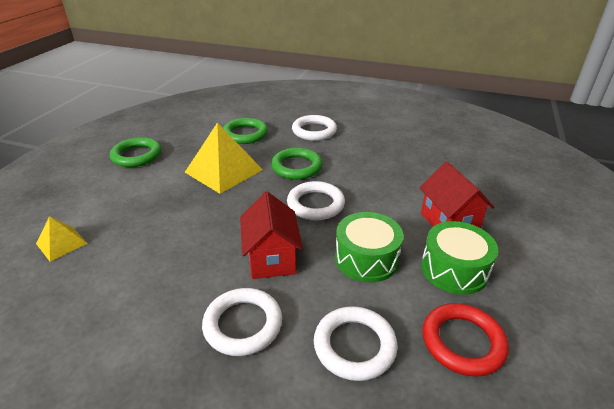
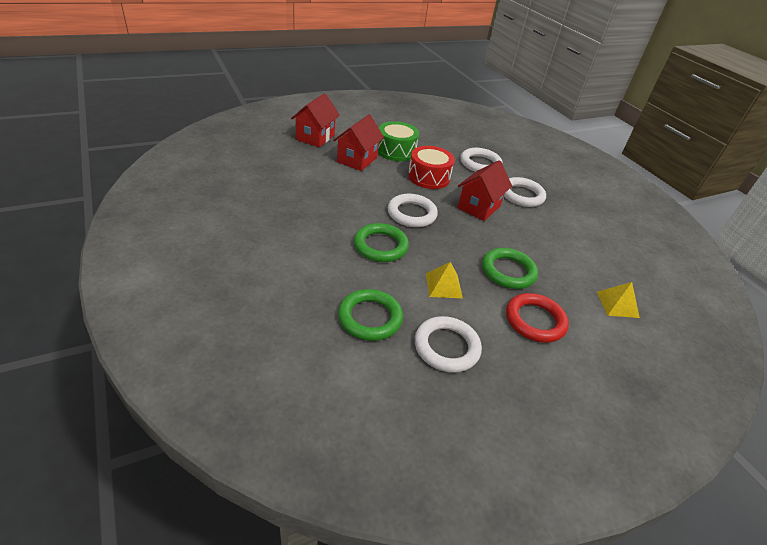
camera: 140 degrees left, 5 degrees up
(137, 156) = (515, 373): green ring -> green ring (508, 271)
(224, 171) = (443, 285): yellow pyramid -> yellow pyramid, size x0.53
(314, 131) = (301, 269): white ring -> white ring (446, 347)
(366, 258) = (428, 177): green drum -> red drum
(462, 342) = (437, 141): red ring -> red ring (535, 321)
(527, 217) = (315, 137): none -> red house

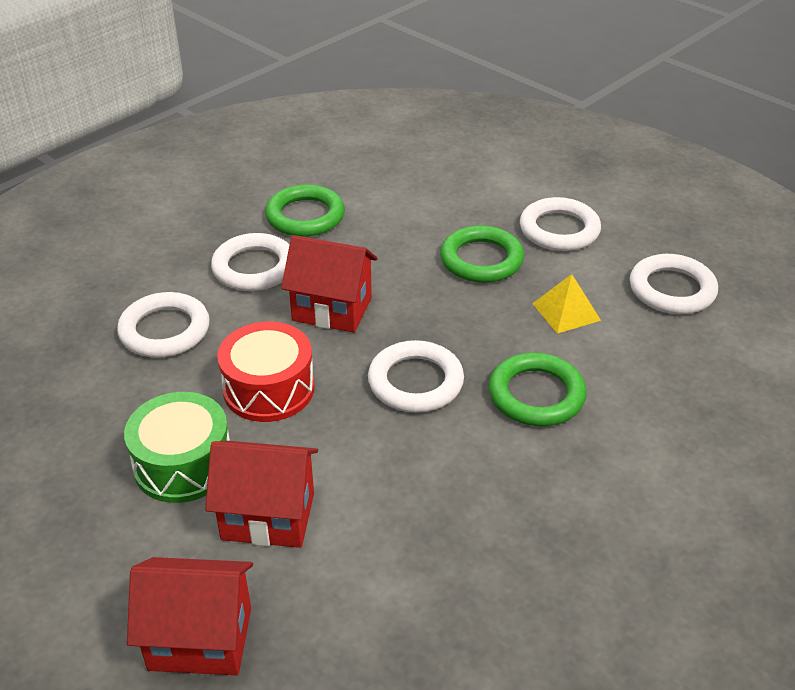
camera: 105 degrees left, 0 degrees up
(370, 318) = (692, 363): green ring -> green ring (305, 216)
(535, 321) = (559, 230): red ring -> white ring
(617, 304) = (468, 173): yellow pyramid -> none

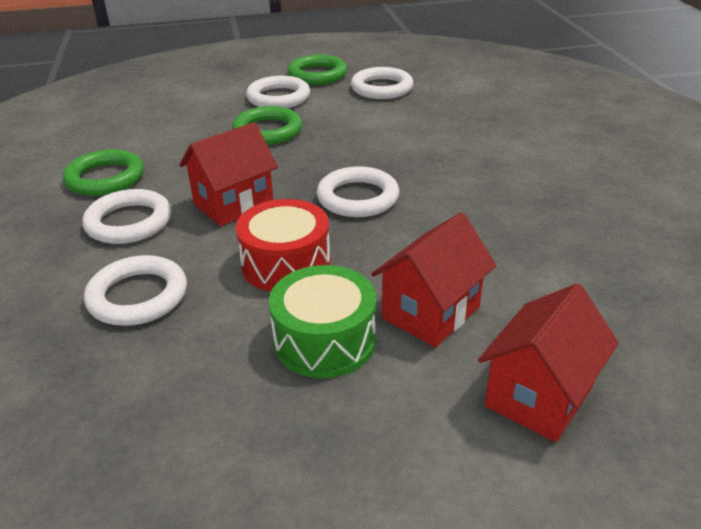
camera: 55 degrees left, 5 degrees down
(536, 395) = (422, 160): green ring -> green ring (317, 75)
(566, 312) = (358, 123): yellow pyramid -> none

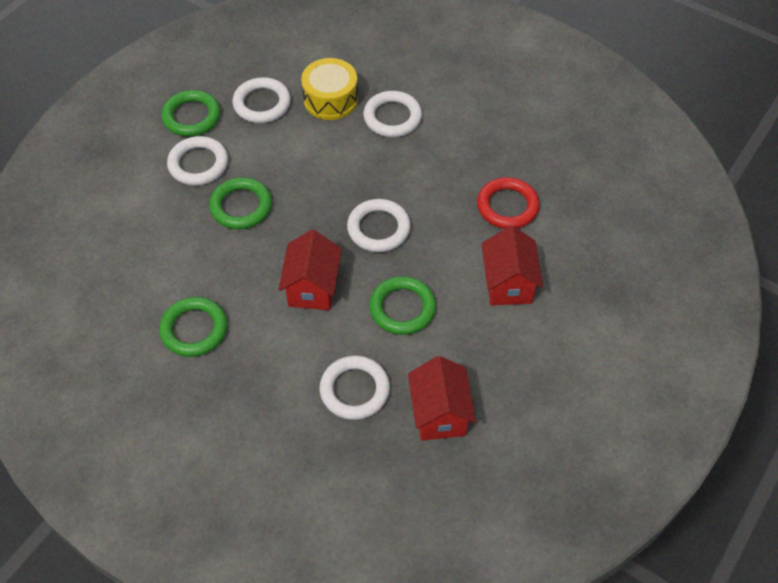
camera: 45 degrees left, 20 degrees up
(129, 222) = (269, 349): white ring -> white ring (392, 117)
(286, 264) = (402, 308): red drum -> green ring
(324, 340) = (480, 339): green drum -> none
(444, 107) = (330, 99): none -> yellow drum
(524, 250) = (507, 206): none -> red ring
(538, 396) = (596, 296): red house -> red house (439, 414)

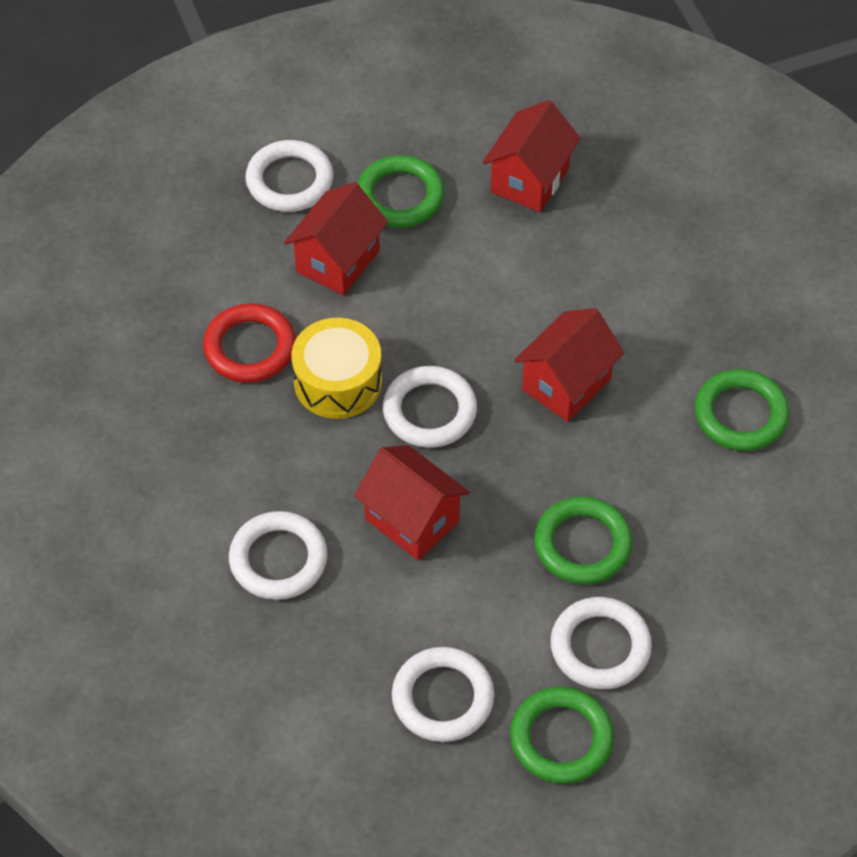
camera: 145 degrees left, 0 degrees up
(330, 99) = (339, 644): yellow drum -> yellow drum (338, 381)
(341, 170) = (412, 520): none -> red house
(354, 390) = (600, 249): white ring -> white ring (289, 181)
(402, 308) = (480, 302): green ring -> green ring (400, 196)

